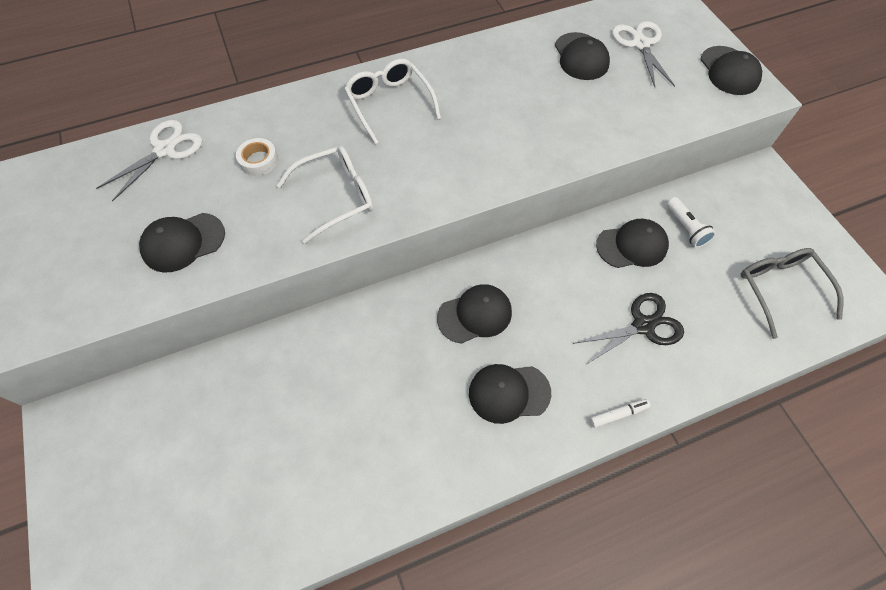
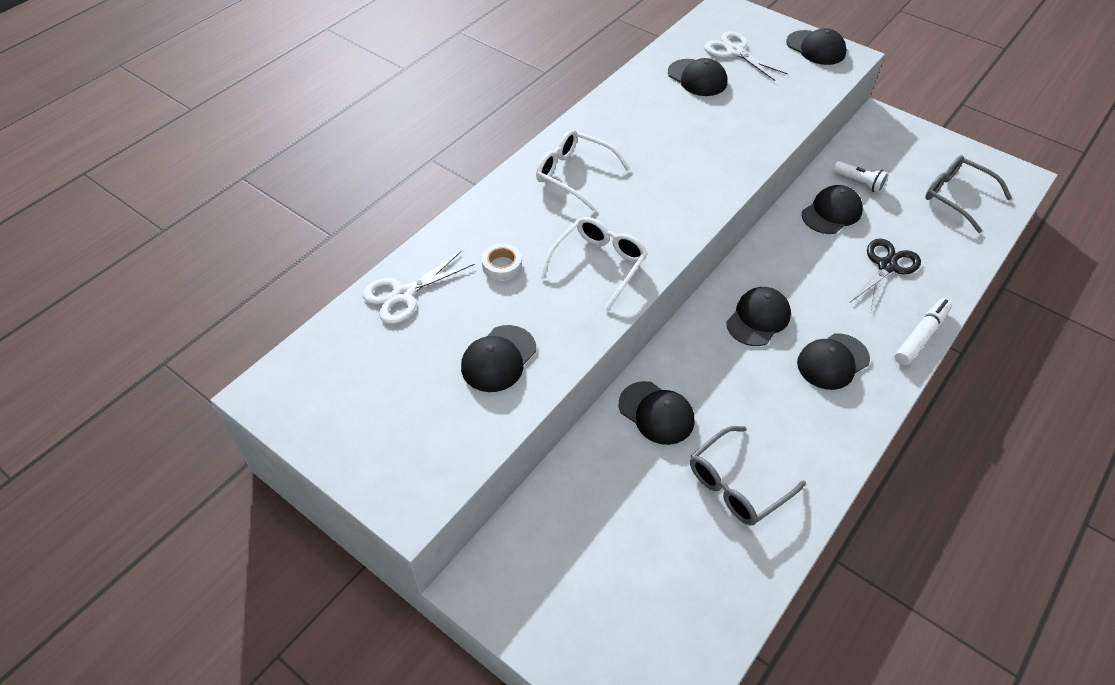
camera: 30 degrees left, 10 degrees down
(165, 150) = (403, 294): white scissors -> white scissors turned 135 degrees counterclockwise
(314, 355) = (656, 413): none -> black cap
(324, 461) = (737, 484): none -> grey glasses
(618, 414) = (921, 336): white marker -> white marker, size x1.68

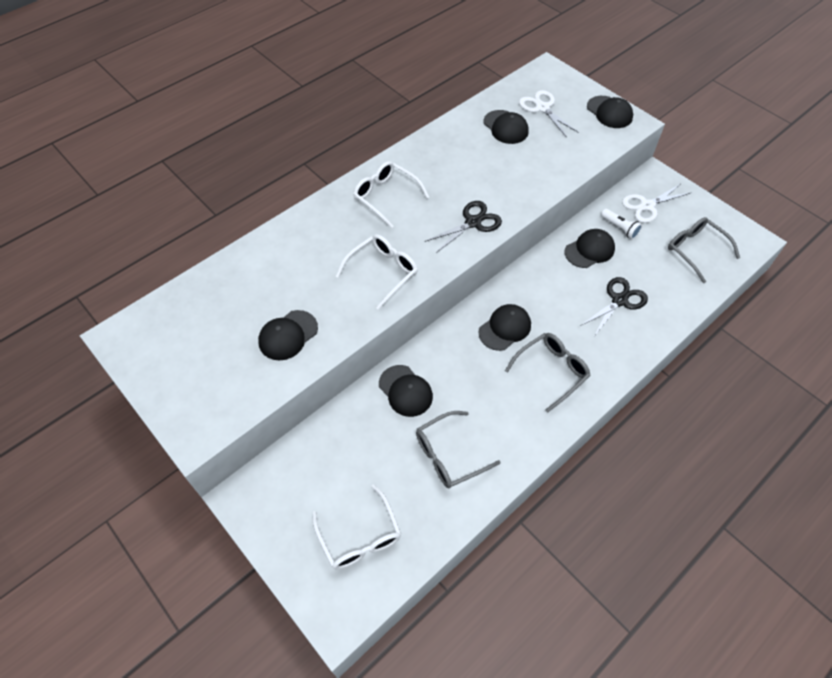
camera: 10 degrees right, 5 degrees up
(403, 294) = (233, 275): white scissors -> white scissors (647, 206)
(502, 266) = (311, 263): white tape -> none
(652, 609) = (360, 536): none -> white glasses
(693, 191) = (473, 222): none -> black scissors
(832, 361) = (551, 371): black cap -> grey glasses
(921, 336) = (628, 361): white marker -> none

